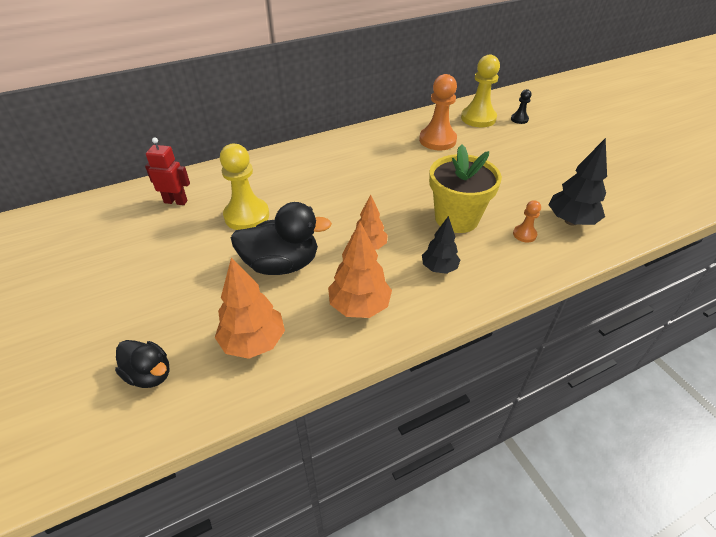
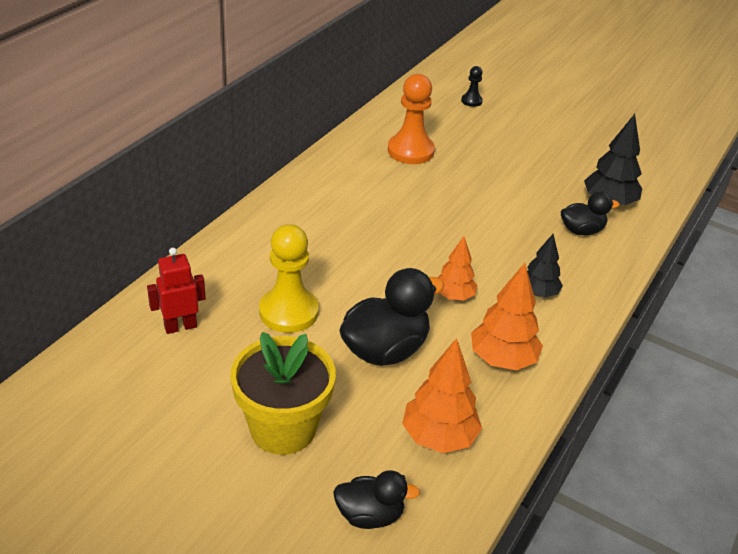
camera: 35 degrees left, 5 degrees down
(456, 218) = (508, 235): yellow flower pot -> yellow flower pot (283, 428)
(478, 118) = (429, 111): yellow pawn -> none
(524, 234) = (581, 230): orange pawn -> black duck

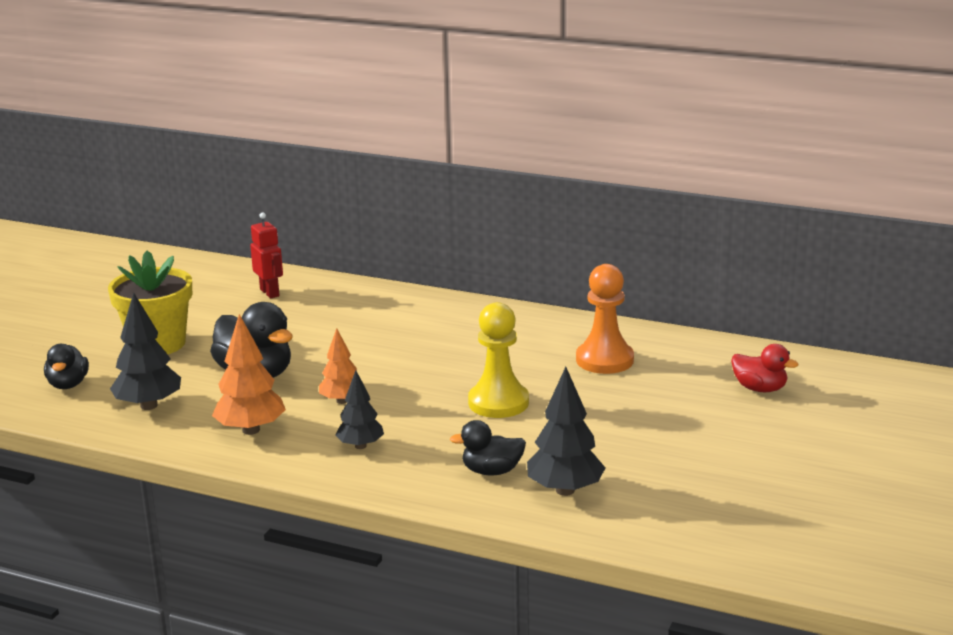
camera: 85 degrees right, 15 degrees down
(288, 312) = (298, 330): yellow pawn -> yellow pawn (498, 403)
(439, 437) = (148, 406): orange tree -> black tree
(471, 101) = (760, 389): black pawn -> red duck
(581, 230) = (491, 471): black duck -> black duck turned 105 degrees clockwise

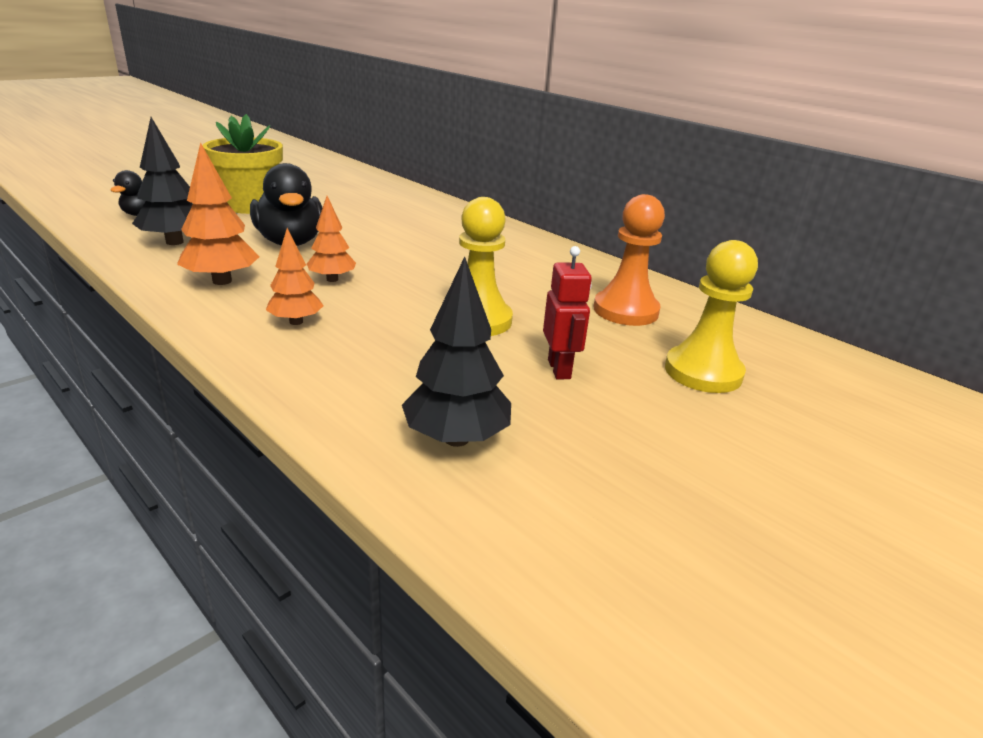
camera: 20 degrees right, 5 degrees up
(270, 293) = (380, 195): red robot -> red robot (559, 369)
(360, 446) = (296, 322): black tree -> orange tree
(491, 471) = (395, 387): black duck -> none
(692, 396) = (703, 372): none -> yellow pawn
(760, 389) = (795, 387): red duck -> none

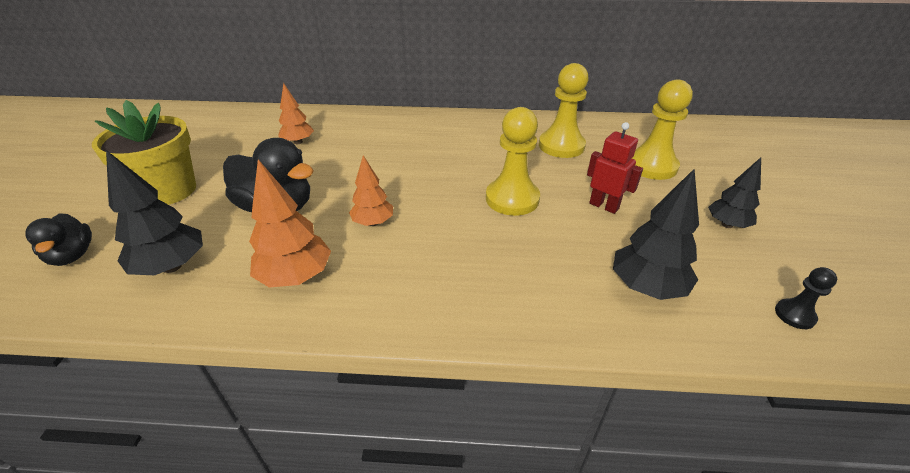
camera: 40 degrees left, 10 degrees up
(296, 322) = (419, 273): orange tree -> orange tree (298, 142)
(570, 562) = (794, 315): none -> black pawn
(625, 310) = (561, 146): orange pawn -> yellow pawn
(679, 458) = (726, 224): none -> black tree

